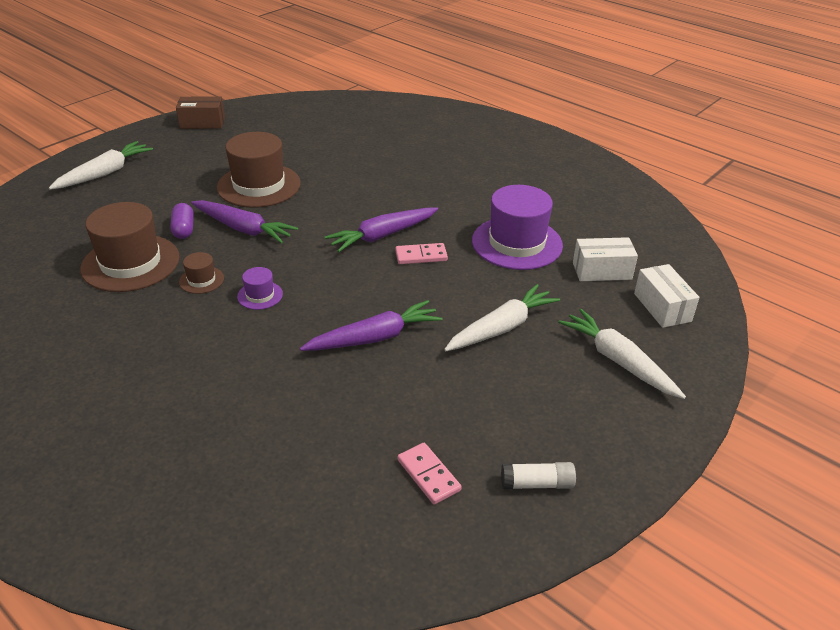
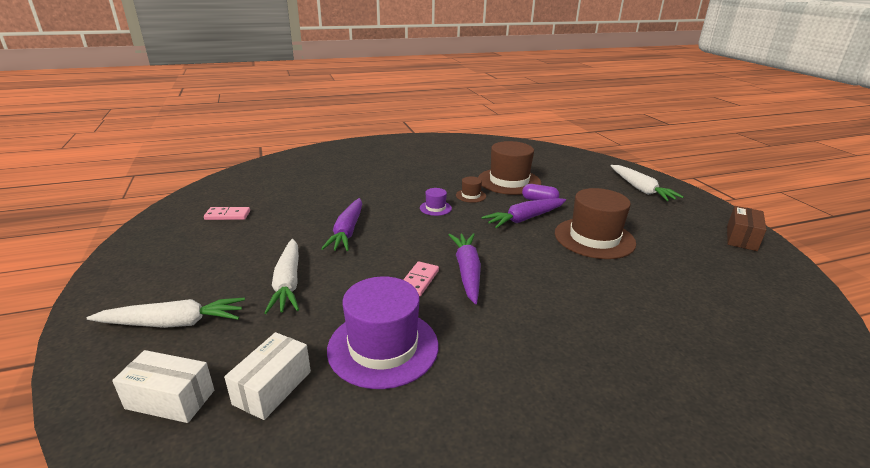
camera: 120 degrees right, 10 degrees down
(537, 484) = (166, 241): white glue stick -> none

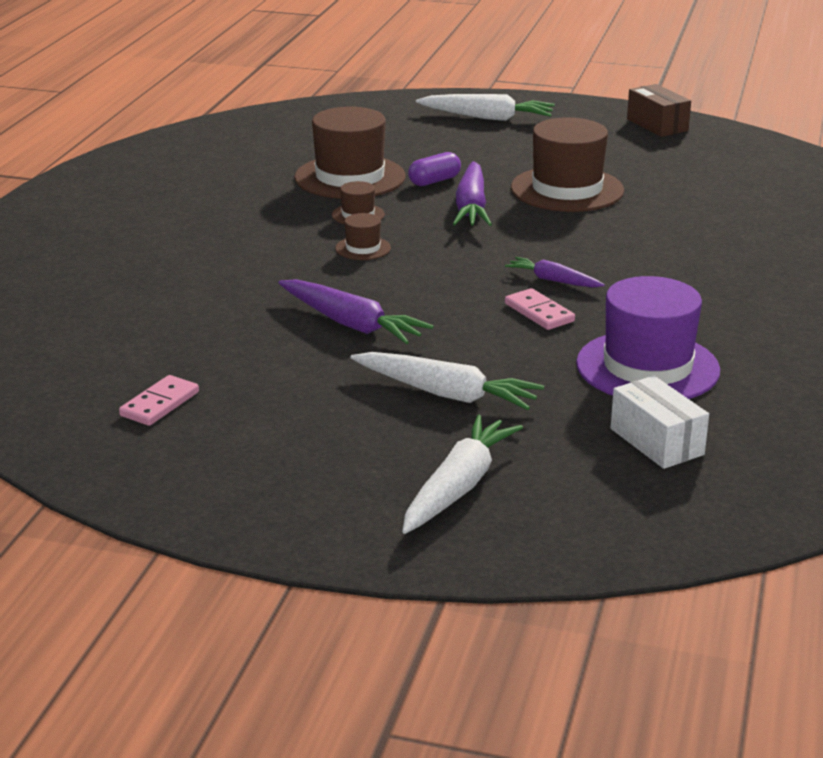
camera: 55 degrees left, 0 degrees up
(170, 399) = (620, 504): white box -> none
(435, 208) = (363, 248): purple hat -> brown hat
(467, 272) = (553, 280): purple carrot -> purple carrot, size x0.60

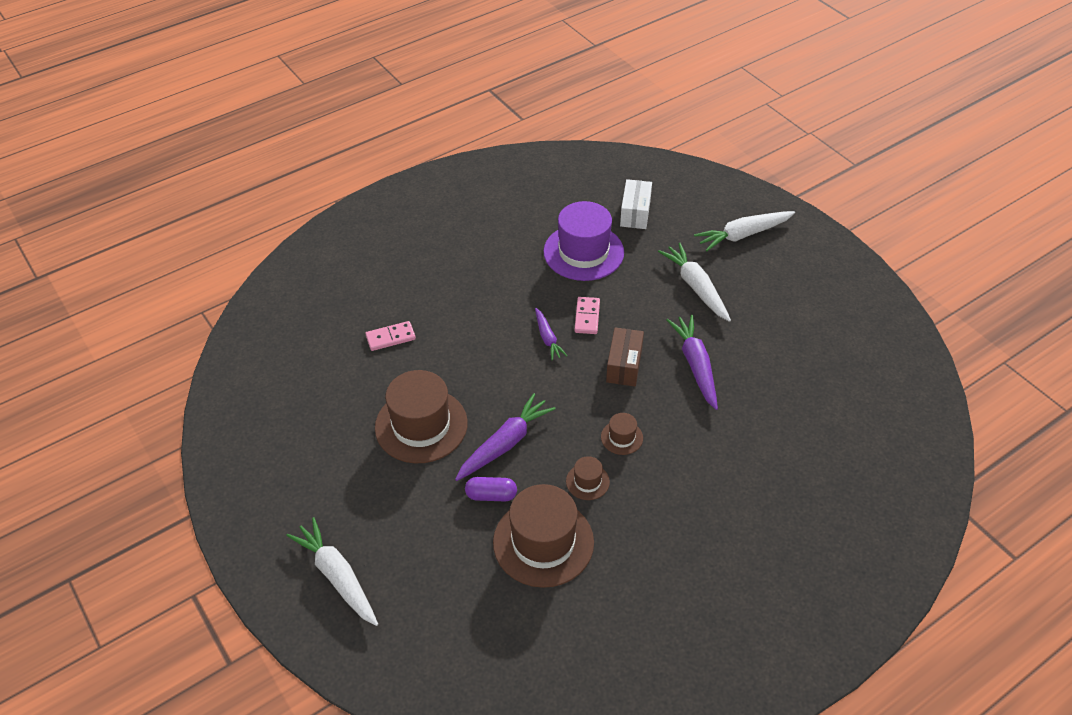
camera: 140 degrees left, 20 degrees up
(160, 404) = (845, 358): pink domino -> pink domino (390, 337)
(657, 125) = (242, 473): brown box -> brown box (624, 365)

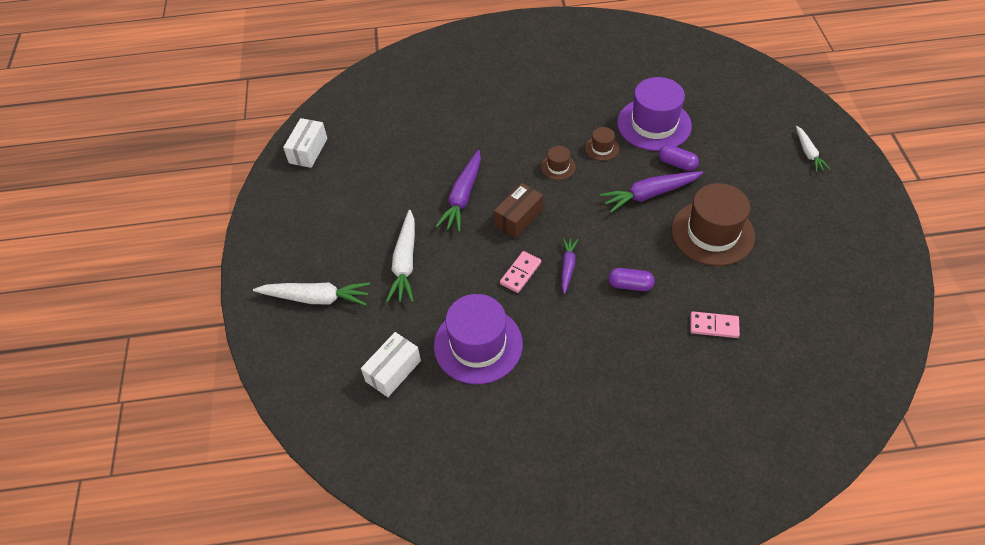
camera: 150 degrees left, 5 degrees up
(337, 576) = (808, 153): white carrot -> white carrot, size x0.60
(481, 344) = (630, 285): none -> purple capsule
(543, 542) = (654, 124): brown hat -> purple hat
(894, 351) = (308, 151): none -> white box

